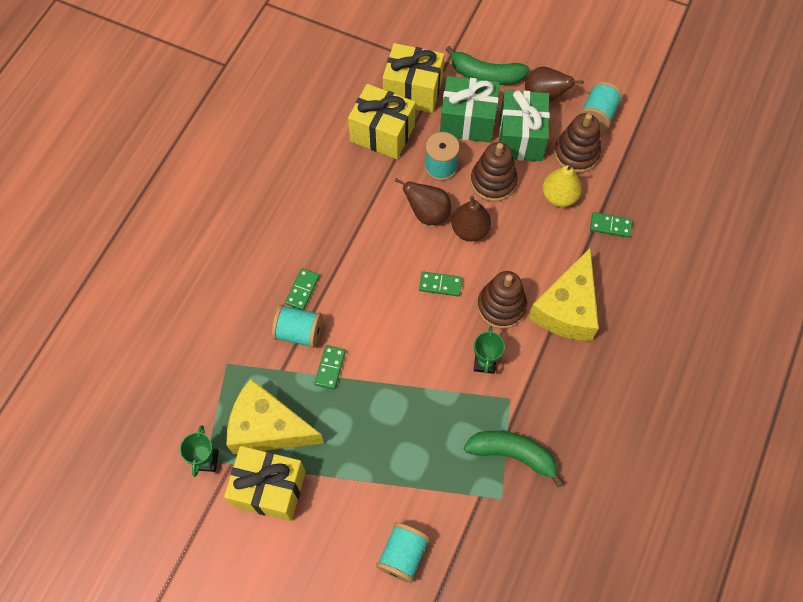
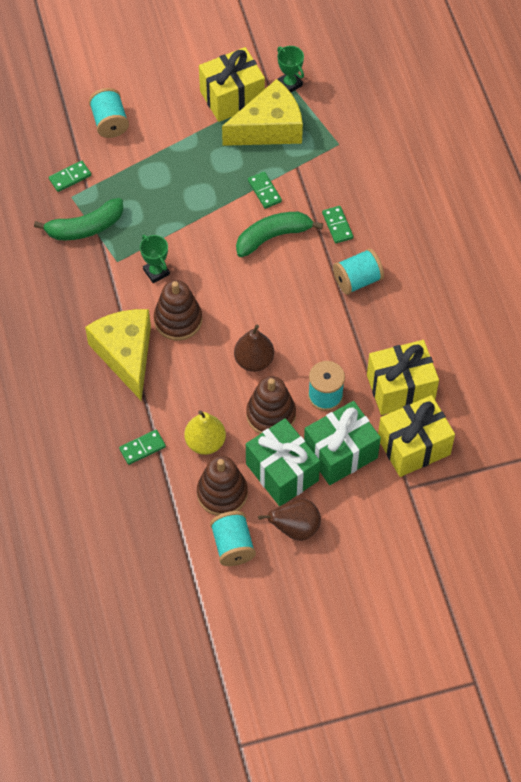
camera: 140 degrees right, 5 degrees down
(299, 332) = (310, 197): turquoise spool -> turquoise spool (357, 280)
(427, 213) = (299, 349): brown pear -> none
(440, 285) = (238, 302): green domino -> green domino (70, 177)
(486, 75) = (365, 511): green banana -> green banana (273, 237)

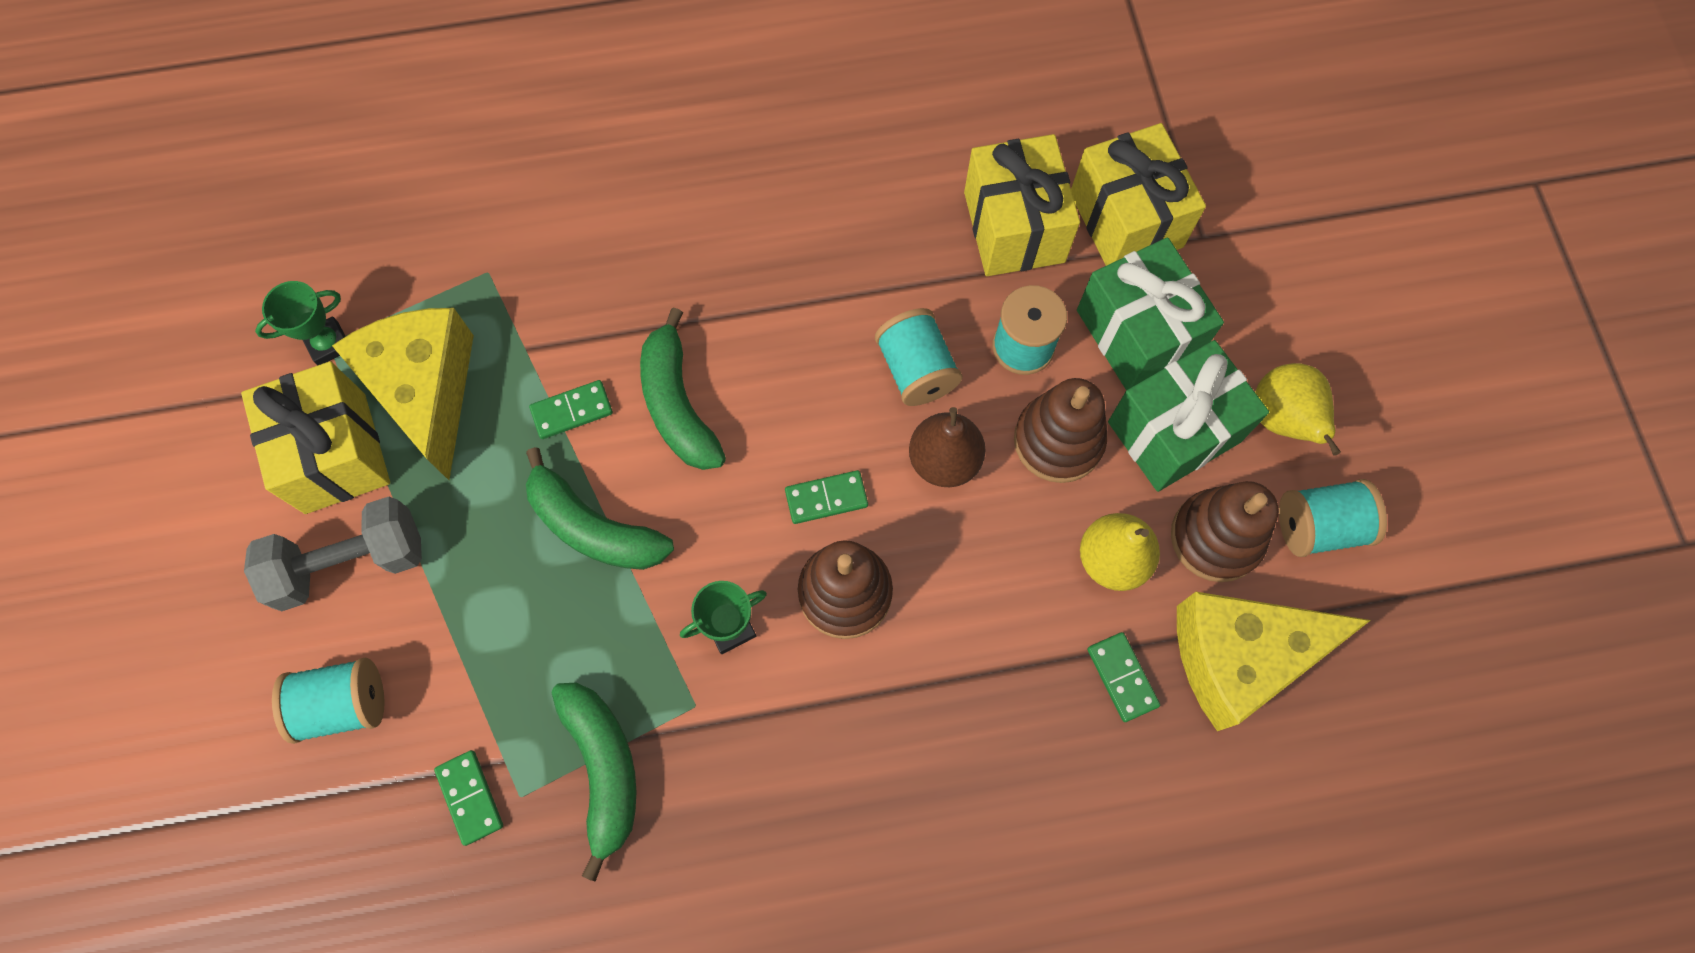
camera: 85 degrees left, 10 degrees up
(126, 354) = (915, 699): yellow cheese -> yellow cheese (1240, 657)
(177, 113) = (350, 562): none -> grey dumbbell
(203, 208) = (593, 527): none -> green banana
(295, 528) = (1282, 420): brown pear -> yellow pear
(337, 225) = (669, 292): green domino -> green domino (826, 498)
(357, 280) = (790, 271): turquoise spool -> turquoise spool (916, 370)

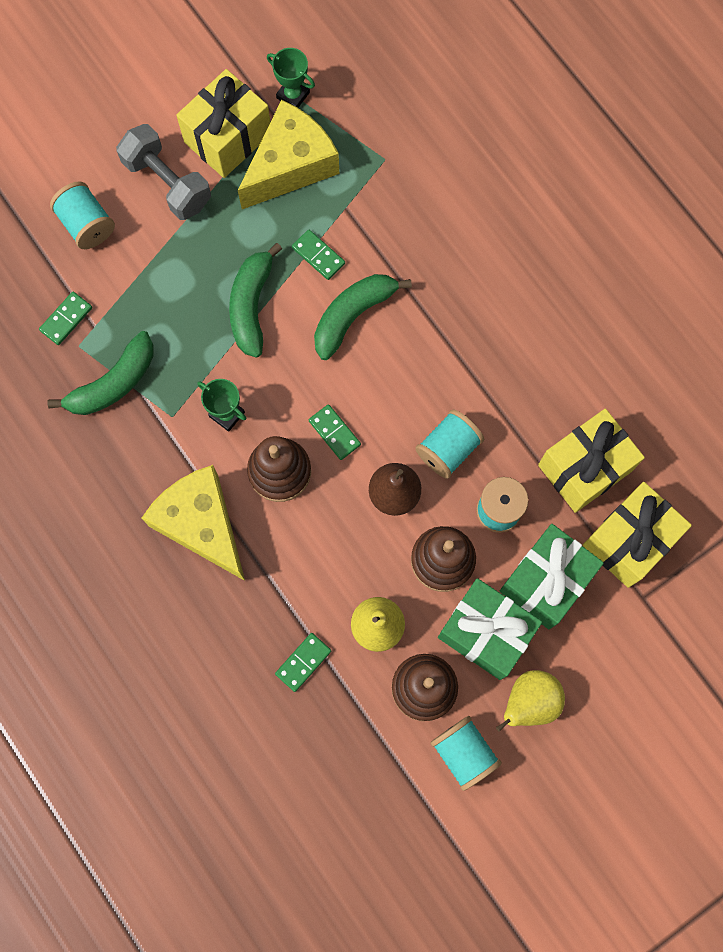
camera: 65 degrees right, 5 degrees up
(1240, 657) = (350, 732): yellow cheese -> yellow cheese (201, 524)

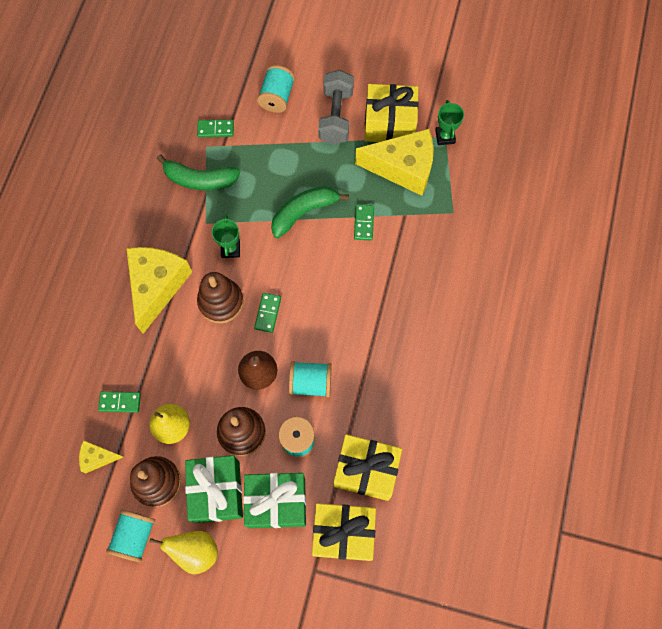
camera: 50 degrees right, 5 degrees down
(346, 731) = (98, 457): none -> yellow cheese
(353, 315) = (345, 268): green banana -> none

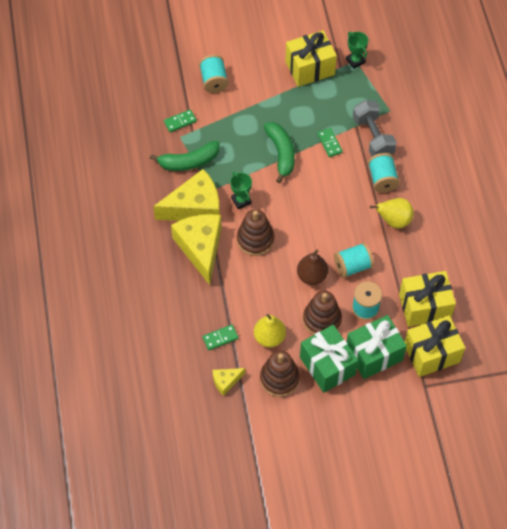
camera: 25 degrees left, 10 degrees down
(135, 536) = (285, 420): turquoise spool -> turquoise spool (382, 179)
(195, 551) = (334, 411): yellow pear -> yellow pear (394, 221)
(267, 313) = (294, 233): green domino -> none
(304, 212) = (281, 153): green banana -> green banana turned 135 degrees clockwise
(336, 116) = (266, 77): grey dumbbell -> grey dumbbell (373, 137)
(403, 168) = (337, 94): yellow cheese -> yellow cheese (195, 207)

